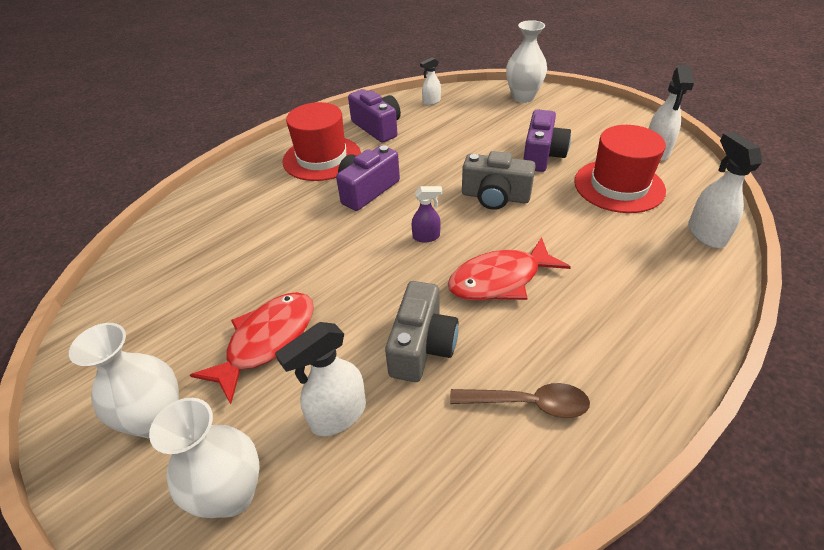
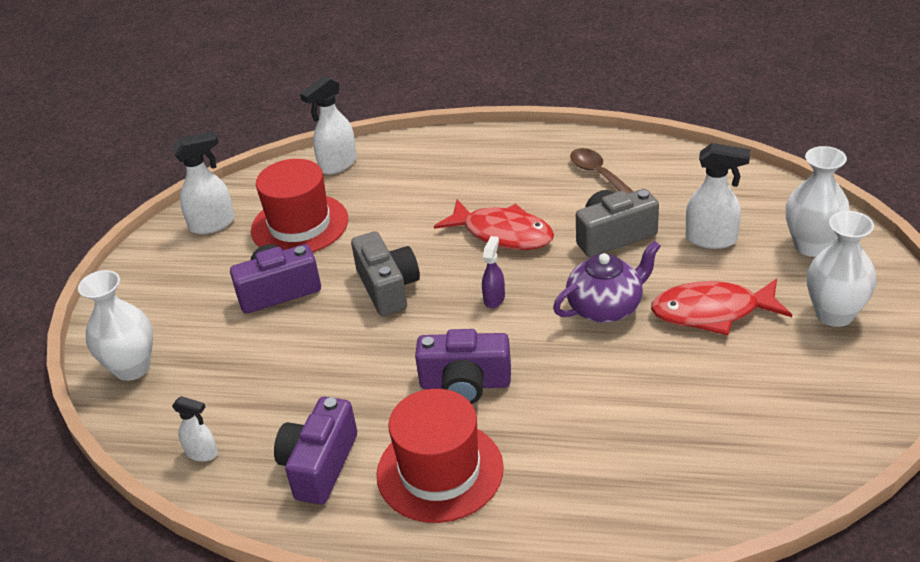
camera: 125 degrees left, 5 degrees down
(348, 285) = (606, 307): none -> purple teapot
(426, 237) = (494, 298): purple spray bottle -> purple spray bottle turned 60 degrees clockwise

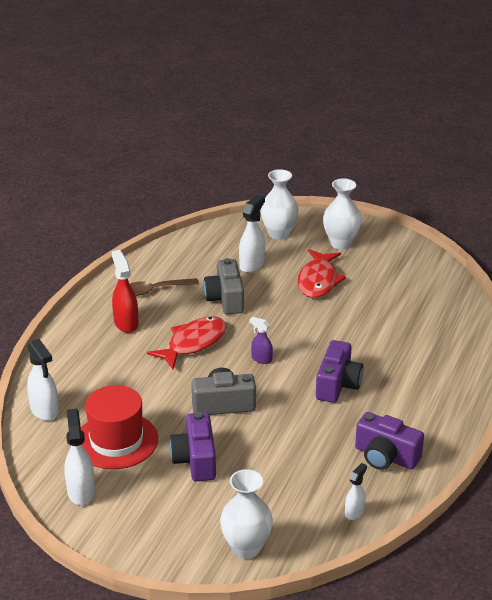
camera: 80 degrees left, 5 degrees down
(440, 471) = (408, 406): red hat -> none
(519, 173) = (126, 323): none -> red spray bottle
(606, 307) = (294, 317): purple teapot -> none

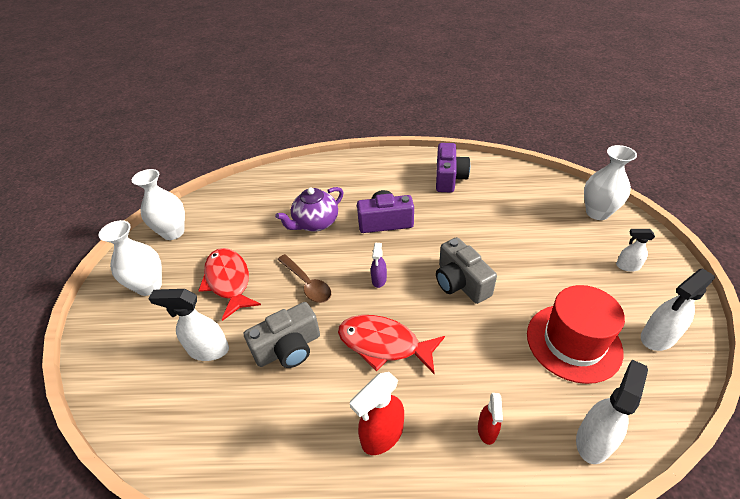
camera: 110 degrees left, 10 degrees up
(91, 367) = (487, 430): none -> red spray bottle
(155, 290) = (295, 435): brown spoon -> brown spoon (307, 284)
(196, 460) = (543, 273): purple camera -> none
(279, 233) = (132, 348): white vase -> white vase (173, 232)
(318, 281) = (229, 281): red fish -> red fish turned 105 degrees counterclockwise
(354, 512) = (514, 177): white spray bottle -> white spray bottle (627, 266)
(366, 340) = (315, 223): none -> purple teapot

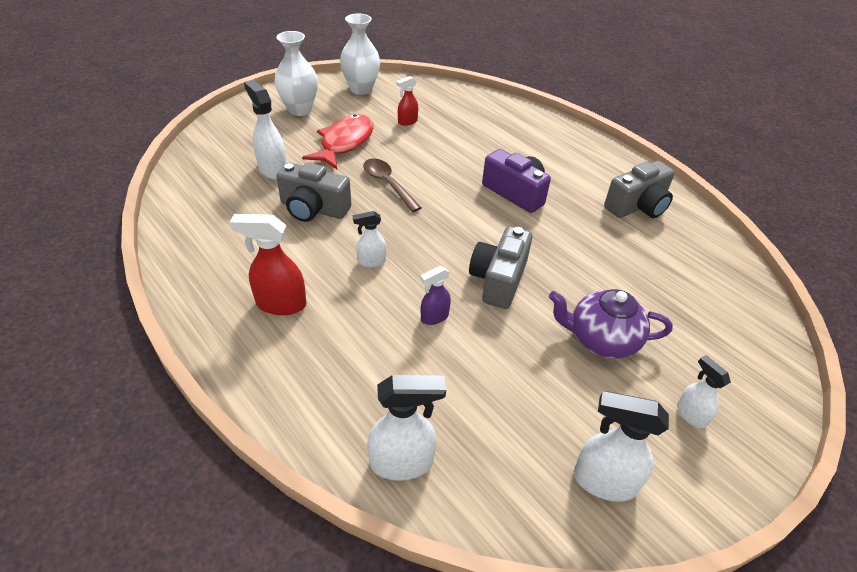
camera: 45 degrees right, 0 degrees up
(307, 284) = (388, 184): brown spoon -> brown spoon turned 135 degrees clockwise
(315, 223) = (460, 153): purple teapot -> purple teapot (601, 339)
(379, 280) = (439, 224): purple spray bottle -> purple spray bottle (434, 317)
(383, 344) = (371, 261): red fish -> white spray bottle
(449, 178) = (637, 206): purple camera -> grey camera
(487, 430) = (343, 372): red spray bottle -> red spray bottle (407, 122)
(573, 342) = (514, 401): red hat -> none
(597, 212) = (752, 353): white vase -> none

